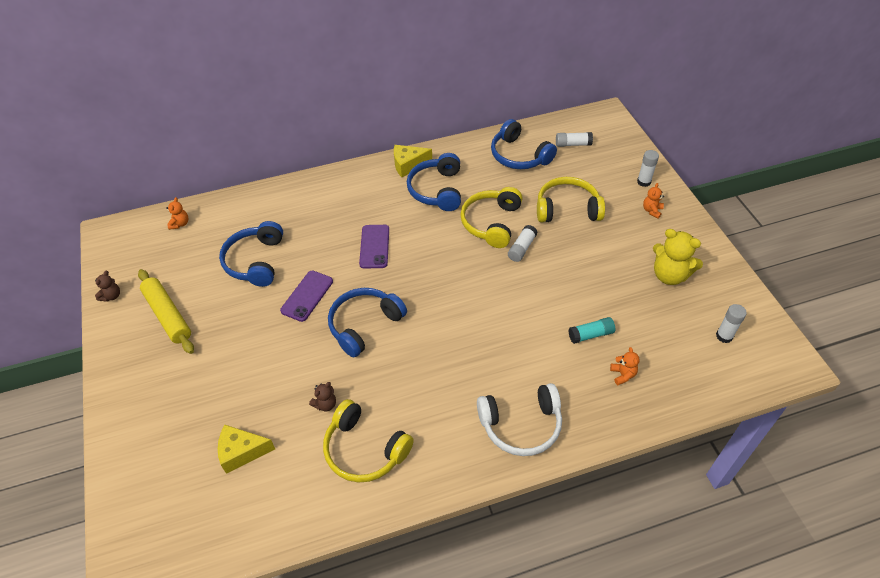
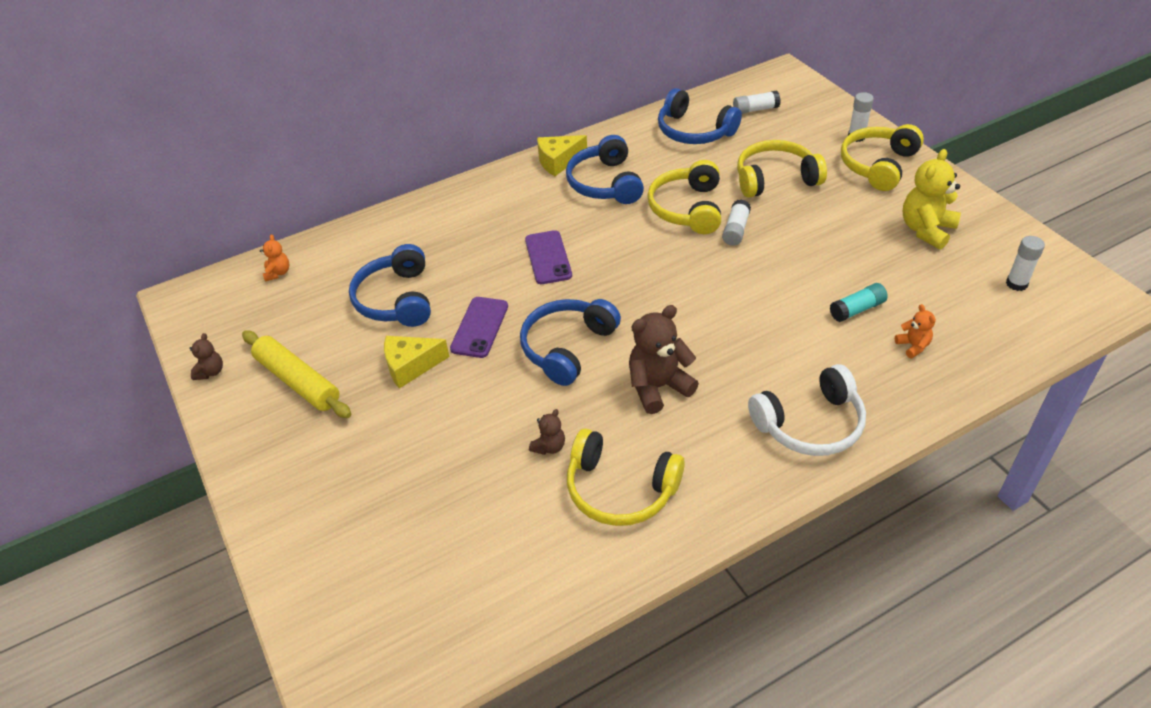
camera: 10 degrees left, 5 degrees down
(242, 452) = (456, 523): yellow cheese -> yellow cheese (411, 366)
(419, 371) = (658, 387): none -> brown teddy bear
(652, 211) = (878, 165): orange teddy bear -> yellow headphones
(669, 275) = (926, 230): yellow teddy bear -> yellow teddy bear turned 105 degrees clockwise

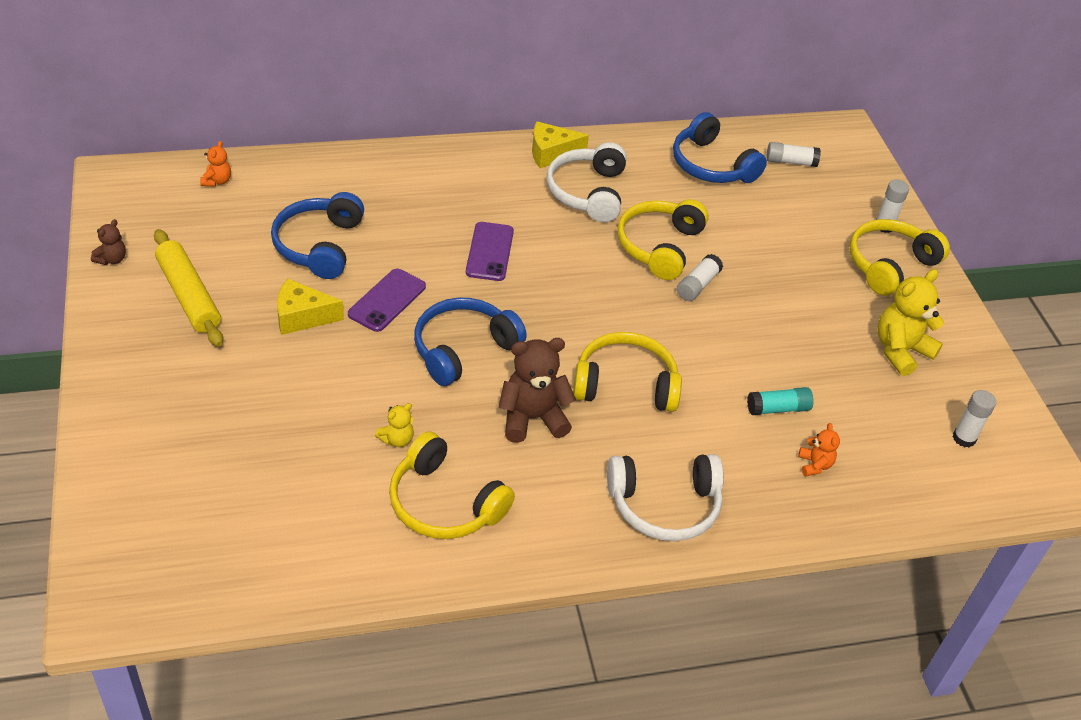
camera: 10 degrees right, 0 degrees up
(549, 447) = (397, 439): brown teddy bear -> yellow teddy bear
(605, 183) = (588, 192): blue headphones -> white headphones
(775, 179) = (769, 244): yellow headphones -> yellow headphones (625, 384)

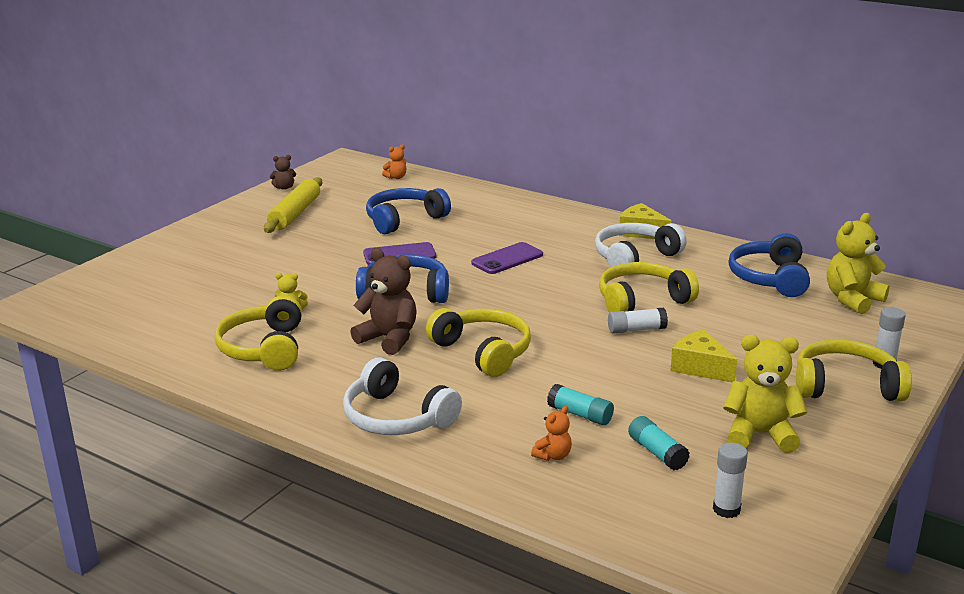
camera: 50 degrees right, 20 degrees down
(302, 317) = (338, 243): yellow cheese -> yellow cheese (700, 367)
(790, 162) = (852, 300): white glue stick -> yellow teddy bear
(868, 413) = (657, 452): none -> turquoise glue stick

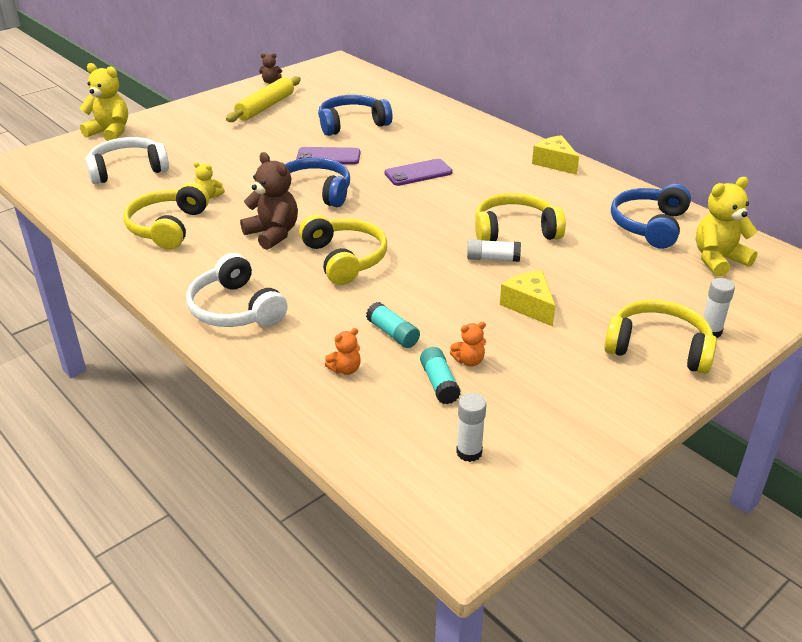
camera: 15 degrees right, 10 degrees up
(396, 177) = (369, 83): orange teddy bear -> orange teddy bear (469, 361)
(634, 257) = (533, 187): white headphones -> white headphones (128, 170)
(760, 435) = (545, 383): yellow teddy bear -> yellow teddy bear (110, 132)

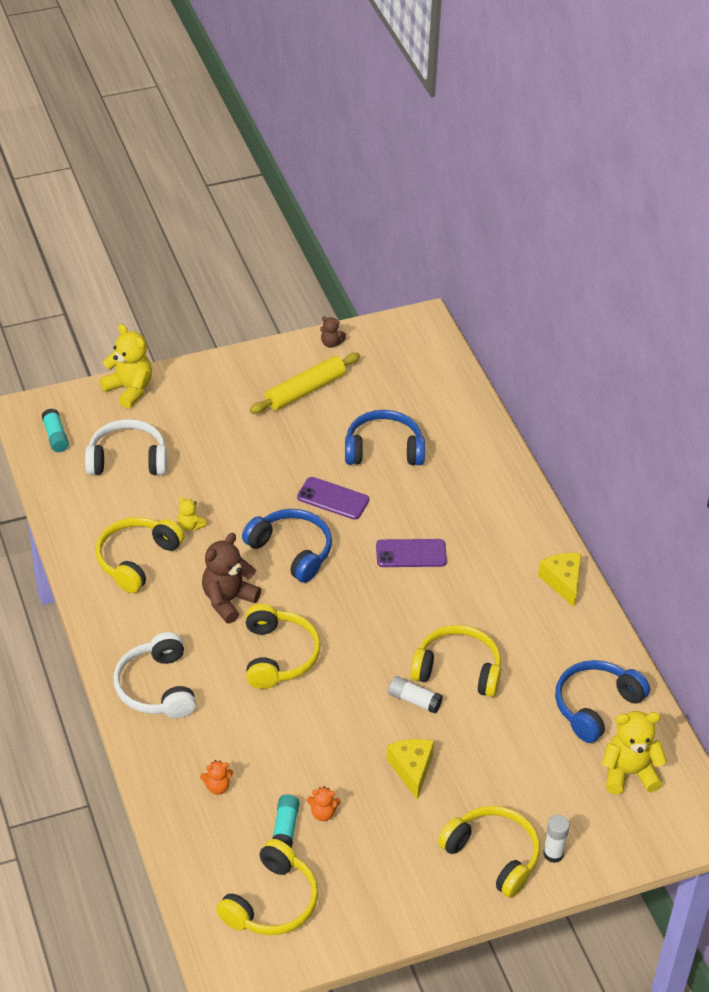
camera: 20 degrees right, 10 degrees up
(273, 234) = (228, 600): brown teddy bear -> brown teddy bear turned 120 degrees counterclockwise
(393, 333) = (275, 761): turquoise glue stick -> turquoise glue stick (55, 436)
(469, 452) = (271, 902): white glue stick -> yellow headphones

